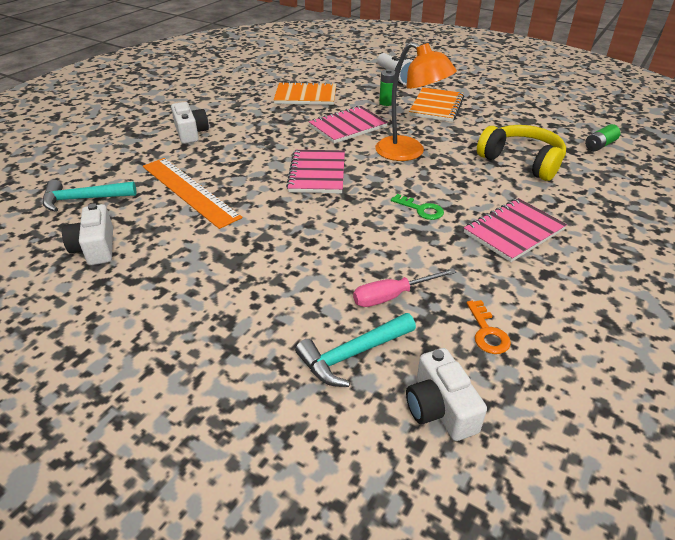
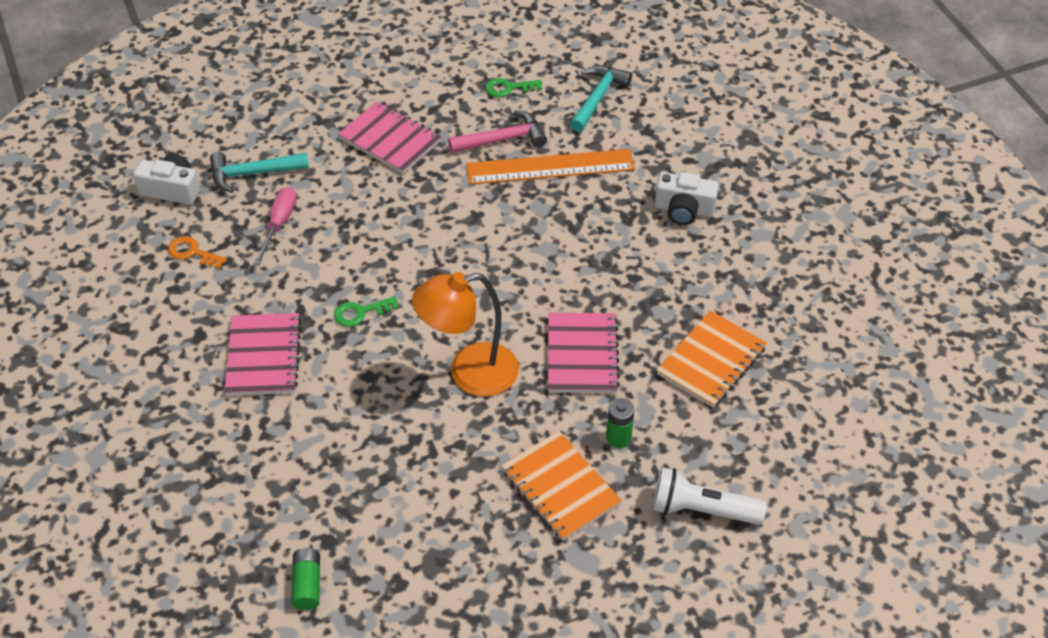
camera: 125 degrees right, 10 degrees up
(95, 247) = (508, 88): white camera -> green key
(172, 223) = (503, 139): none -> pink hammer
(317, 173) = (497, 271): pink notebook -> pink notebook (390, 140)
(352, 355) = (252, 173): turquoise hammer -> turquoise hammer turned 105 degrees counterclockwise
(521, 161) = (354, 465): yellow headphones -> none

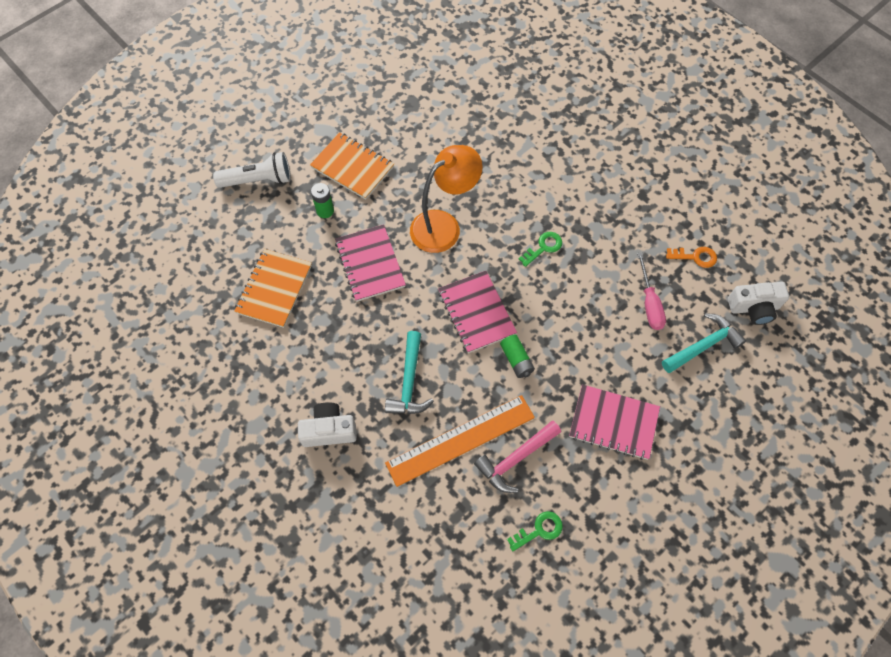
camera: 160 degrees right, 15 degrees up
(263, 356) = (589, 194): pink notebook -> pink notebook (476, 313)
(307, 584) = (477, 71): green battery -> green battery (516, 360)
(598, 98) = (448, 548): turquoise hammer -> turquoise hammer (409, 382)

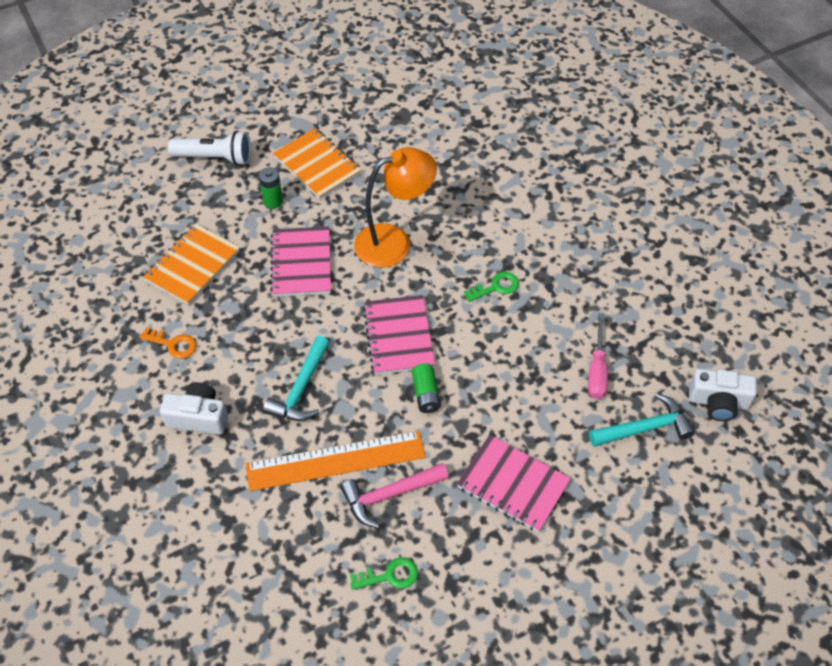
camera: 15 degrees right, 10 degrees down
(695, 257) = (666, 334): orange key -> orange key (173, 344)

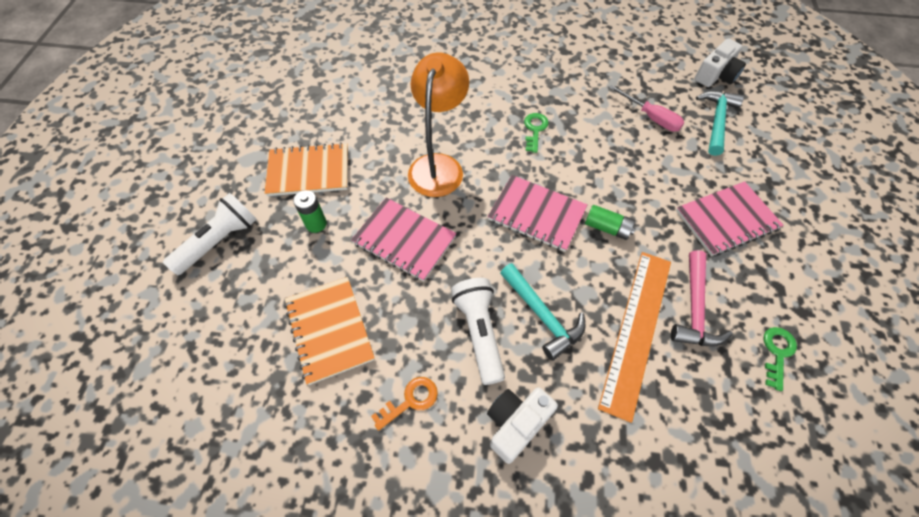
camera: 55 degrees left, 5 degrees up
(256, 355) = (479, 332): none -> white flashlight

